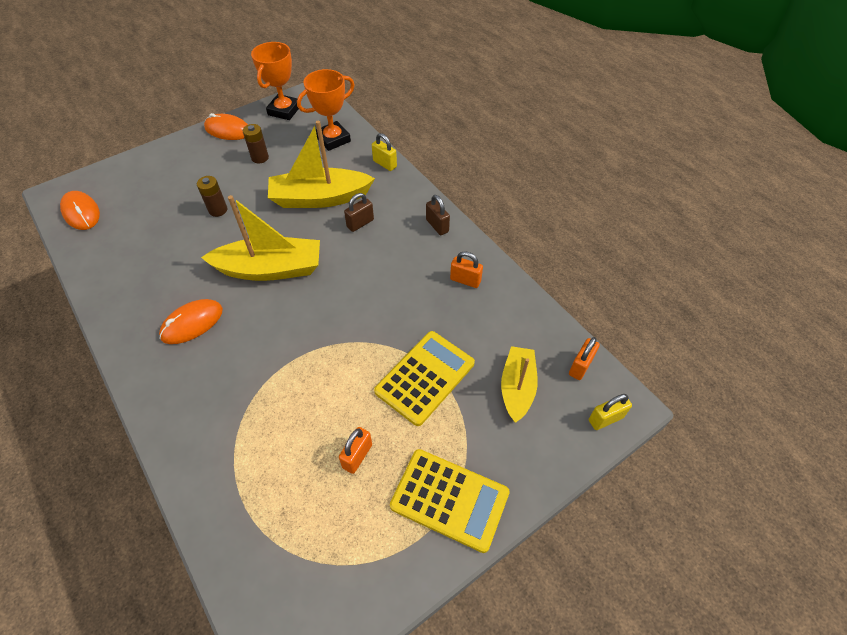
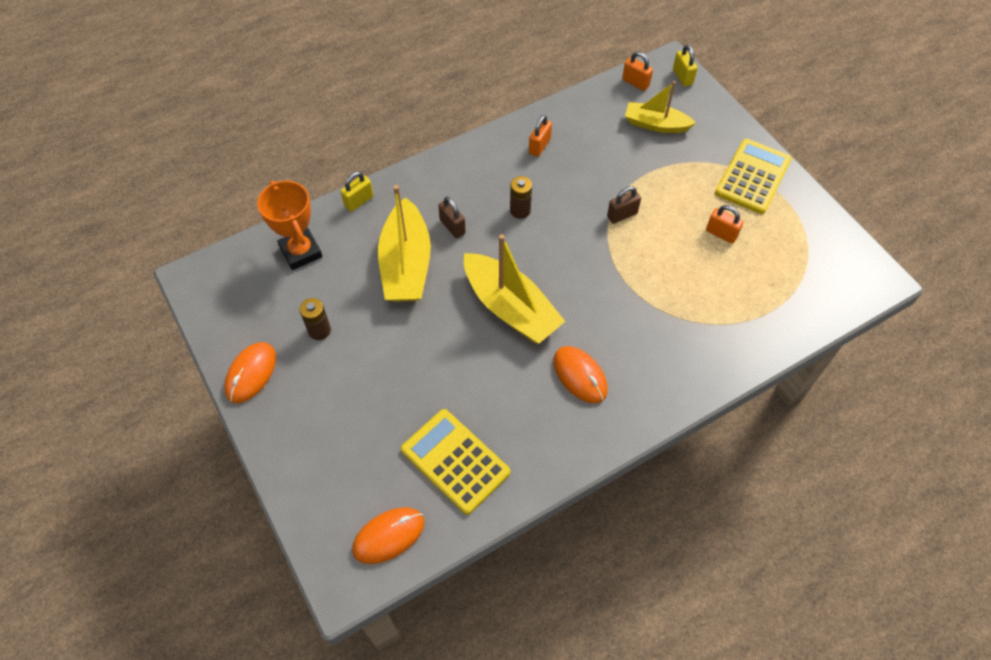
camera: 85 degrees left, 5 degrees up
(218, 210) = (409, 369): brown battery -> brown battery (520, 210)
(270, 269) = (510, 308): yellow boat -> yellow boat turned 135 degrees clockwise
(284, 110) = (225, 308): orange trophy -> none
(425, 377) = (646, 184): yellow calculator -> yellow calculator (455, 461)
(437, 226) = (465, 161): brown padlock -> brown padlock (622, 215)

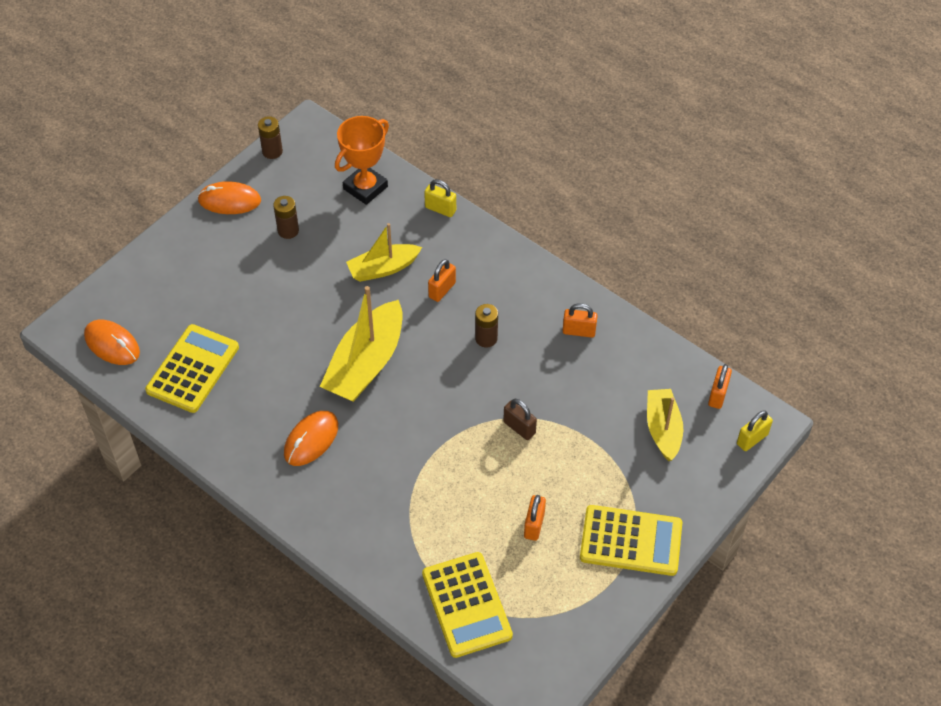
camera: 70 degrees right, 5 degrees down
(207, 318) = (272, 151): none -> brown battery
(406, 264) = (383, 268): yellow boat -> yellow boat, size x0.63
(452, 227) = (442, 290): brown padlock -> orange padlock
(786, 303) = (467, 605): none -> yellow calculator

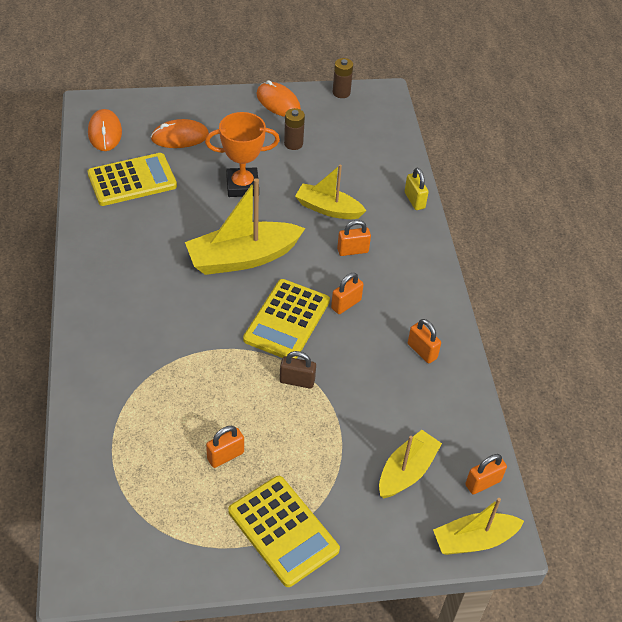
camera: 40 degrees right, 5 degrees down
(311, 440) = (148, 276): orange mouse -> orange mouse (180, 137)
(365, 188) = (377, 153): orange trophy -> orange trophy (242, 186)
(467, 605) = (111, 468): yellow calculator -> yellow calculator (287, 320)
(486, 338) = (346, 304): brown battery -> orange padlock
(519, 428) = (297, 381): brown padlock -> brown padlock turned 75 degrees counterclockwise
(752, 439) = (474, 540): yellow padlock -> yellow boat

